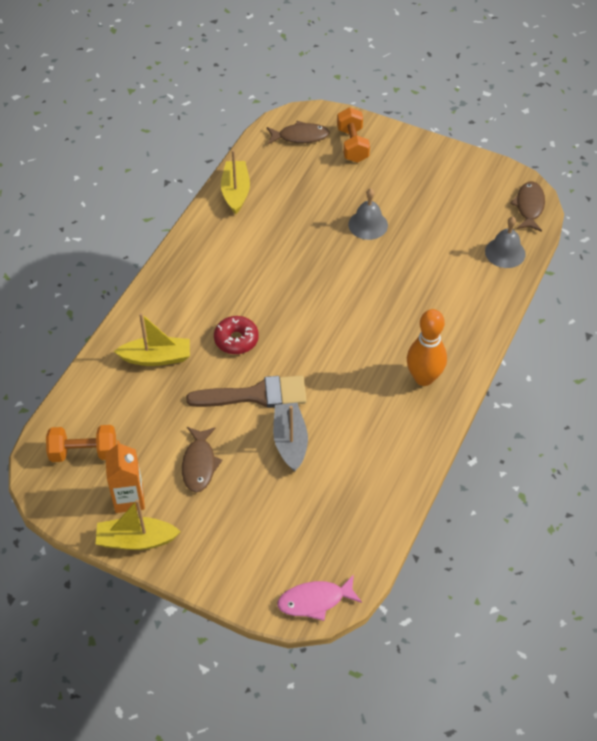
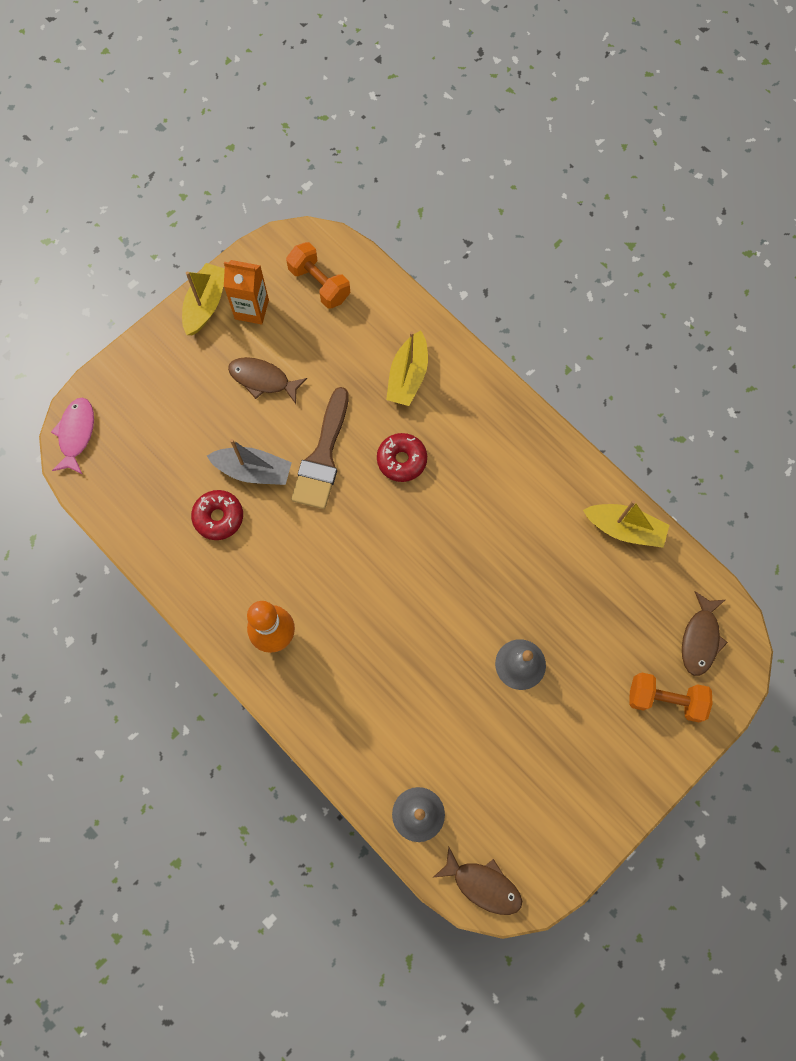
camera: 110 degrees right, 20 degrees up
(84, 452) = (319, 284): orange dumbbell -> orange dumbbell turned 60 degrees counterclockwise
(344, 452) = (218, 517): none -> red donut

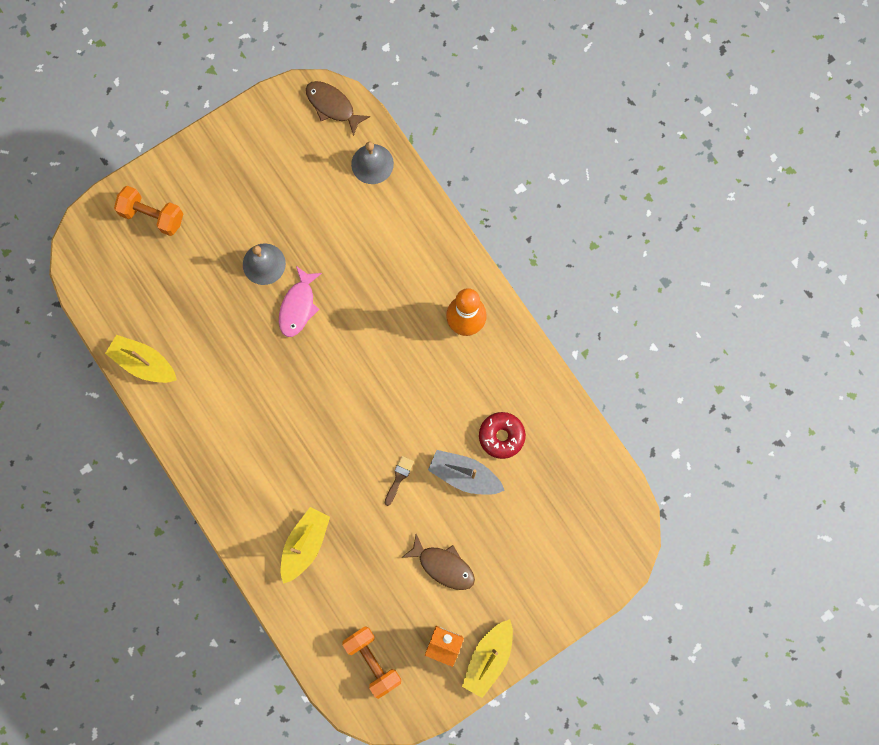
camera: 170 degrees left, 5 degrees up
(76, 434) = (625, 540): pink fish -> pink fish (298, 306)
(323, 456) = (399, 478): brown brush -> brown brush, size x0.43
(402, 460) = (327, 461): red donut -> none
(700, 639) = (108, 258): brown fish -> none

